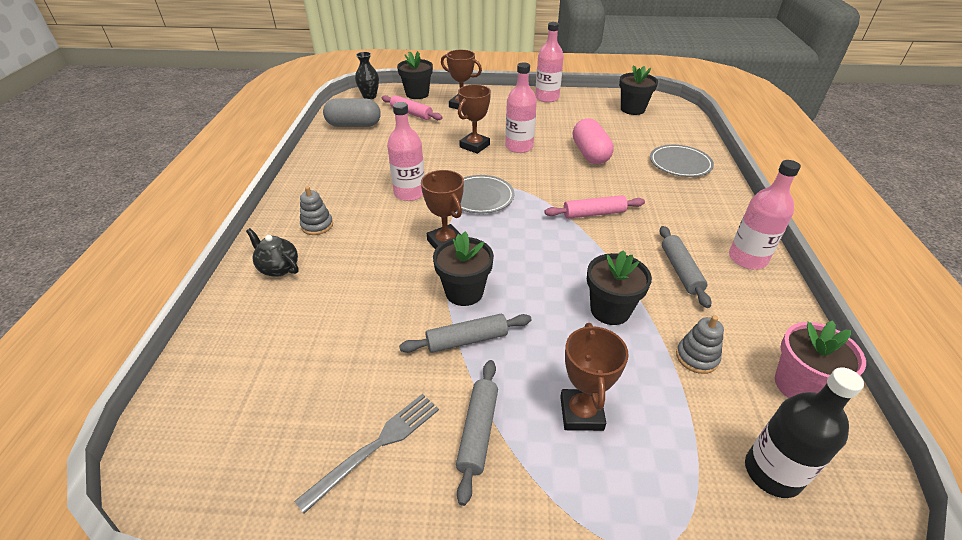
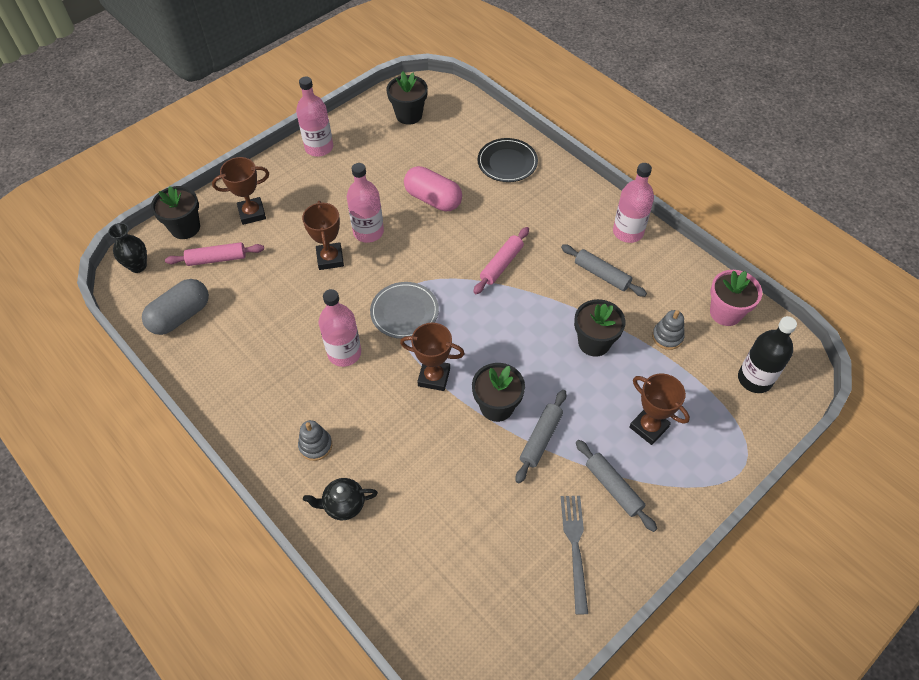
camera: 45 degrees left, 15 degrees up
(680, 163) = (507, 162): grey plate -> black plate

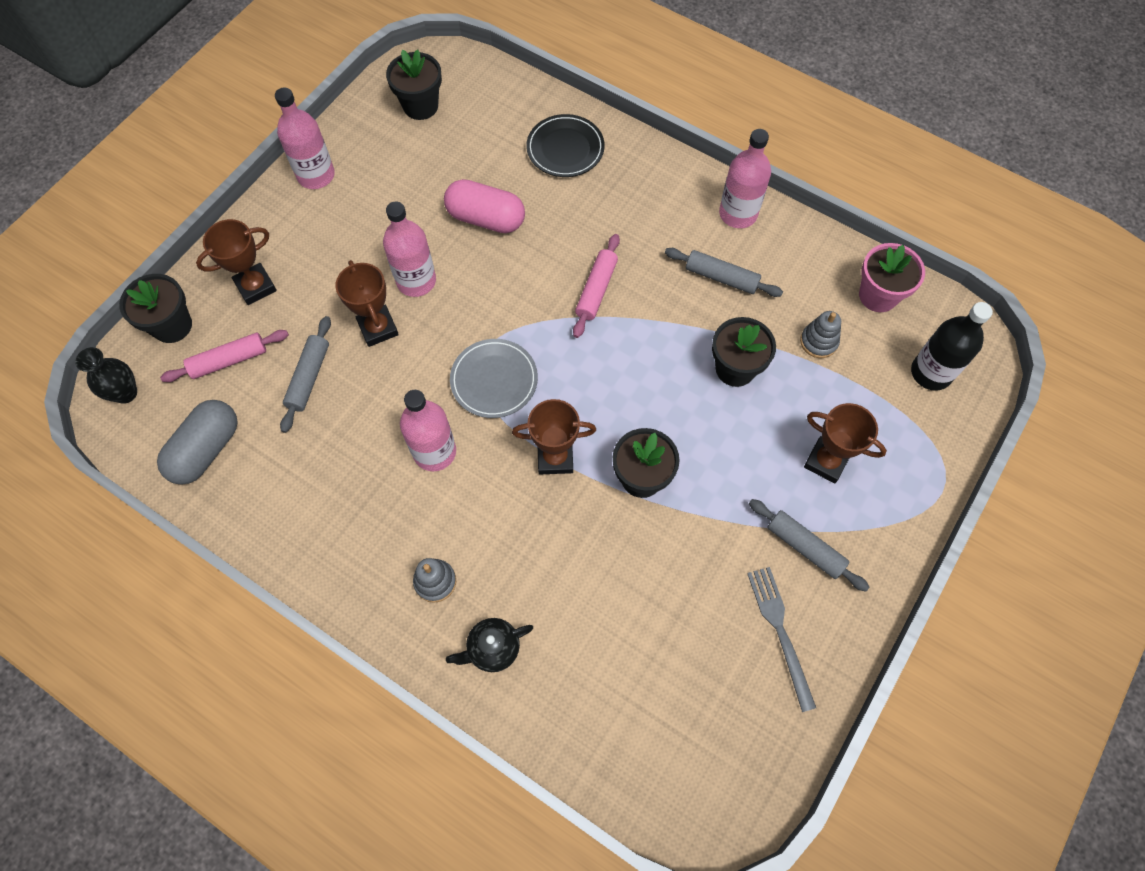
camera: 15 degrees left, 10 degrees up
(541, 439) = (705, 506): grey rolling pin -> grey rolling pin (309, 377)

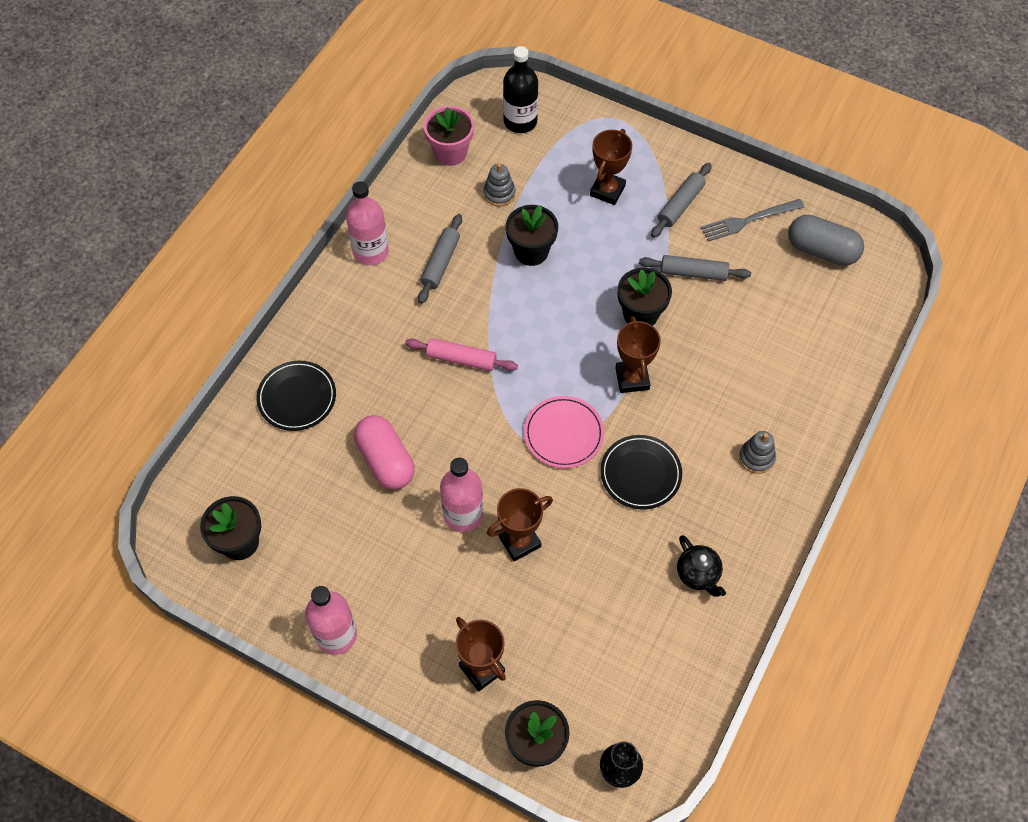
camera: 95 degrees left, 5 degrees down
(206, 450) = (668, 675): grey capsule -> grey capsule (822, 250)
(229, 360) = (570, 676): pink rolling pin -> none
(309, 377) = (580, 595): grey rolling pin -> grey rolling pin (693, 273)
(434, 452) = (640, 474): pink bottle -> black plate
(486, 218) = (385, 460): pink capsule -> pink capsule turned 45 degrees counterclockwise
(493, 648) = (802, 409): black teapot -> black teapot (698, 574)
(494, 380) = (563, 434): grey plate -> pink plate

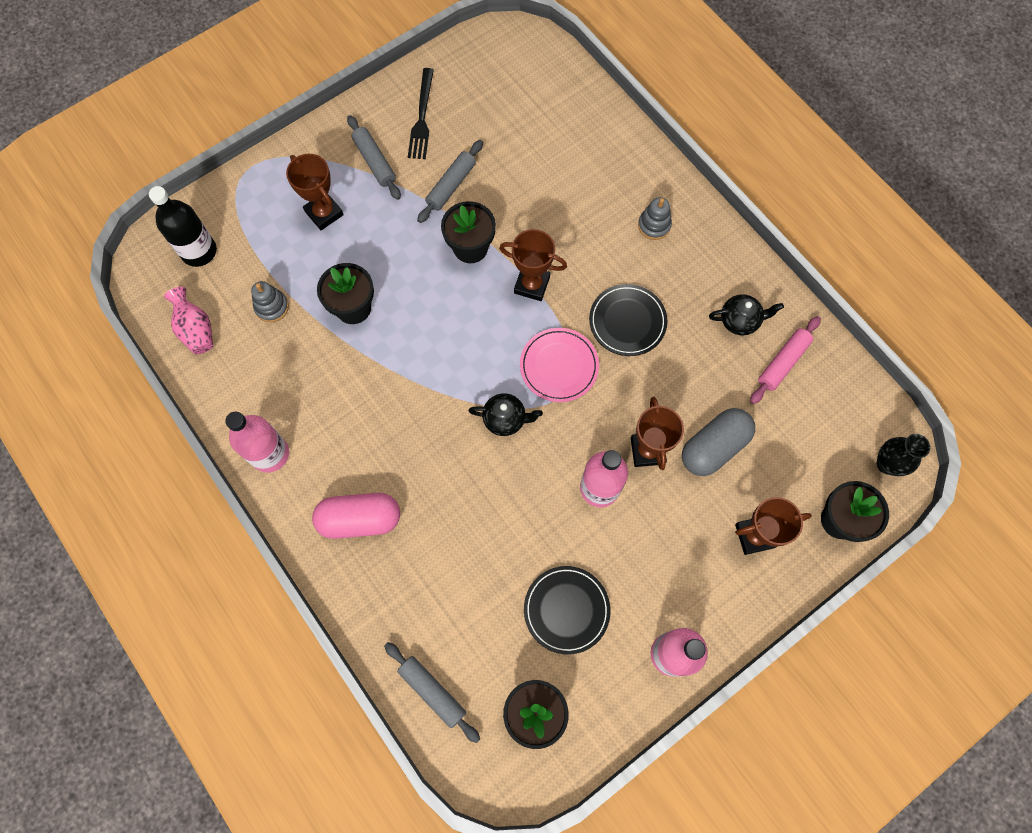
camera: 65 degrees left, 10 degrees up
(297, 397) = (401, 593): black plate -> black plate (566, 610)
(385, 460) = (511, 535): pink capsule -> pink capsule (360, 519)
(440, 263) = (320, 394): grey rolling pin -> grey rolling pin (432, 691)
(450, 152) = (196, 330): pink flower pot -> pink vase
(461, 359) = (437, 420): pink rolling pin -> pink rolling pin (782, 363)
(489, 411) = (505, 419): none -> black teapot
(748, 220) = (422, 117): grey fork -> black fork
(822, 250) = (483, 79): grey capsule -> grey capsule (714, 447)

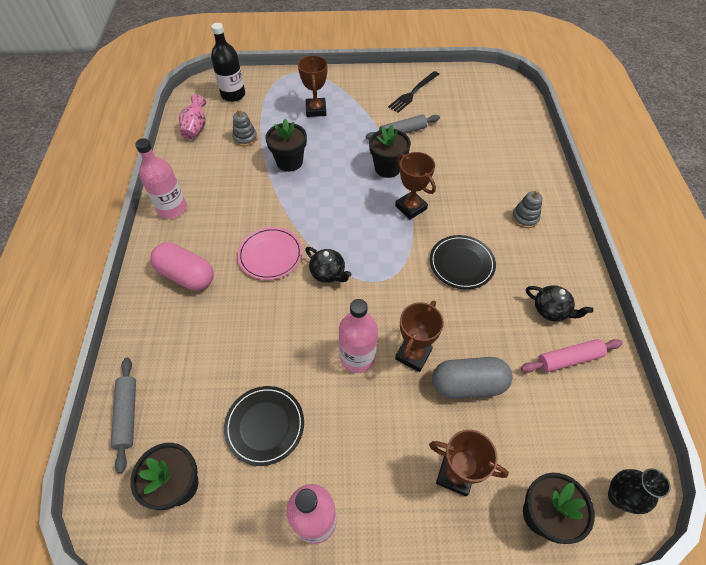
camera: 35 degrees right, 15 degrees down
(375, 162) = (366, 100): grey rolling pin -> none
(559, 366) = (391, 263): pink plate -> pink plate (270, 255)

